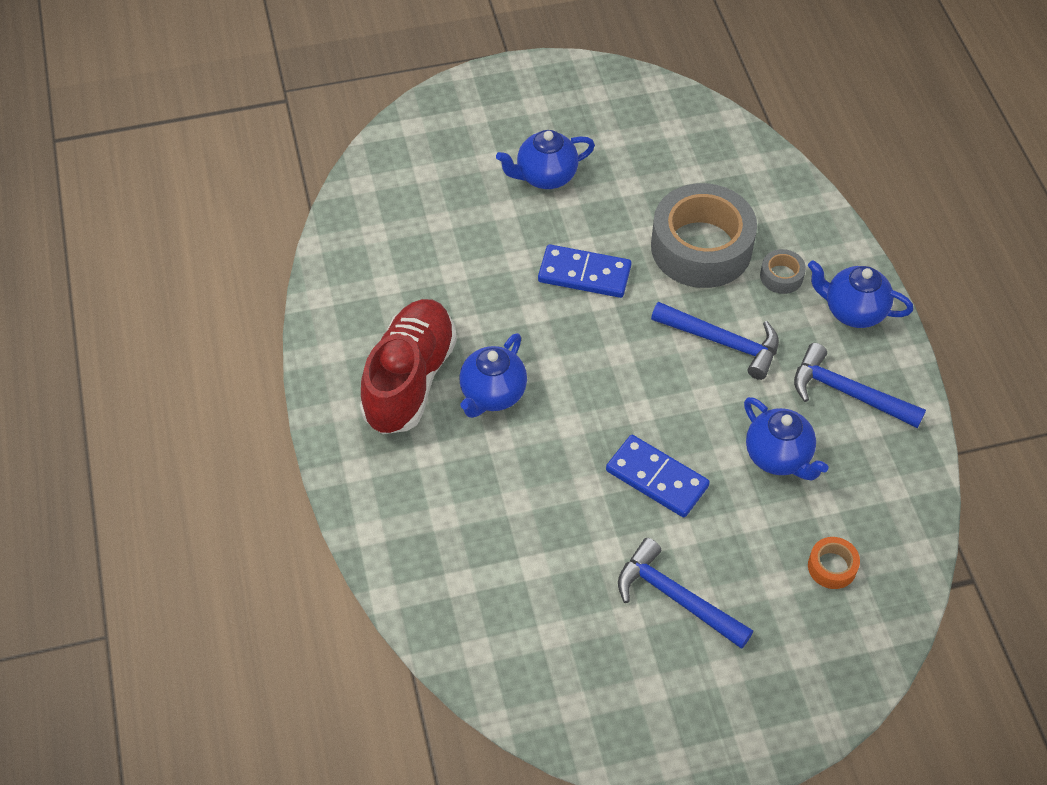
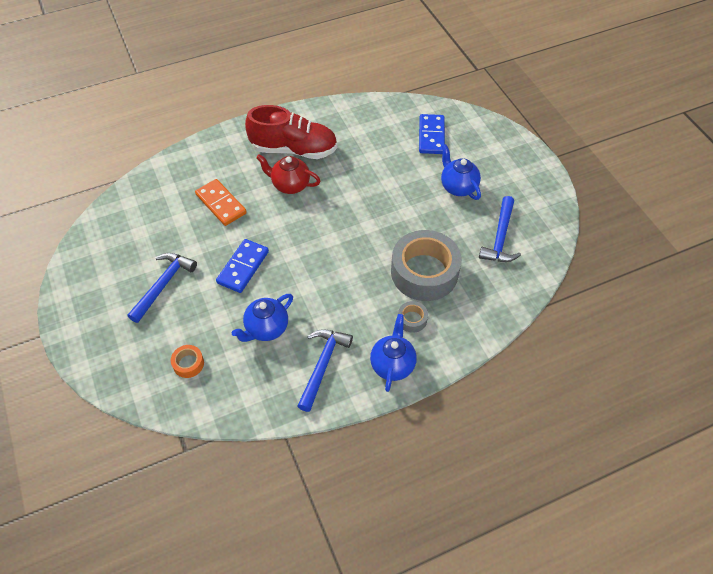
camera: 80 degrees right, 0 degrees up
(492, 394) = (290, 185): blue teapot -> red teapot
(513, 501) = (221, 204): none -> orange domino
(584, 274) = (386, 215): blue domino -> blue domino (431, 136)
(722, 342) = (350, 291): blue hammer -> blue hammer (500, 237)

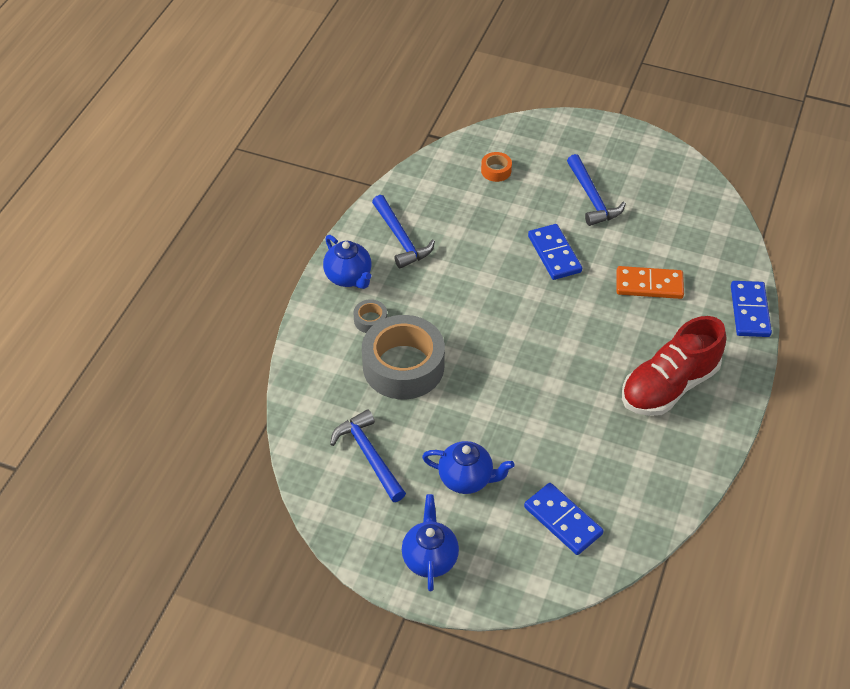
camera: 135 degrees right, 5 degrees down
(195, 149) = (750, 311): none -> blue domino
(266, 328) = (474, 229): blue teapot -> blue teapot (430, 558)
(290, 185) = (619, 348): red teapot -> none

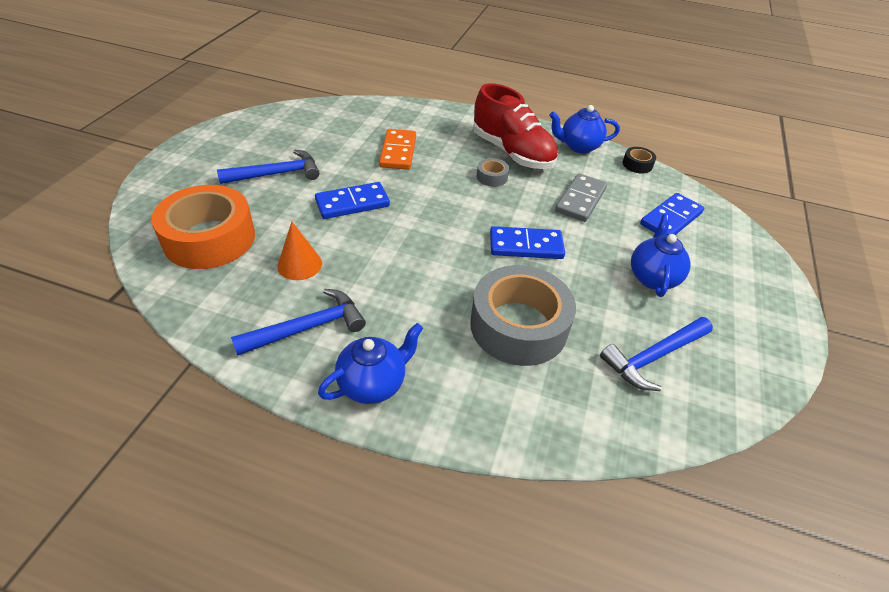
camera: 95 degrees left, 5 degrees down
(370, 320) = (449, 358): grey tape -> grey tape (492, 177)
(430, 558) = (755, 306): blue teapot -> blue teapot (579, 146)
(468, 227) = (299, 264): none -> orange cone
(496, 171) = (209, 238): orange tape -> orange tape, size x2.38
(586, 439) = (580, 200): none -> grey domino
(669, 512) = (637, 164): none -> black tape
(750, 311) = (428, 109): blue domino -> blue domino (526, 246)

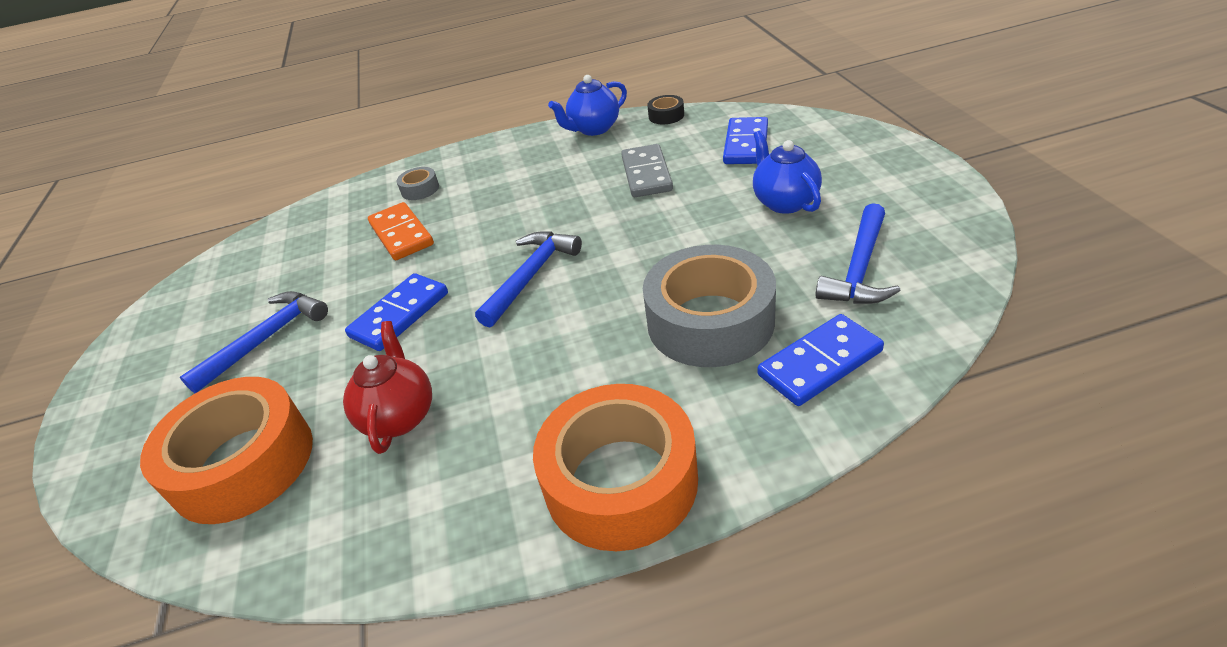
camera: 25 degrees left, 5 degrees down
(299, 264) = (399, 416): orange cone -> red teapot
(307, 328) = (481, 476): blue hammer -> blue hammer (530, 276)
(373, 384) = (620, 481): blue teapot -> orange tape
(492, 177) = (534, 202): grey tape -> grey tape (420, 189)
(512, 153) = (532, 169): red shoe -> none
(526, 246) = (637, 244): blue domino -> blue domino (819, 363)

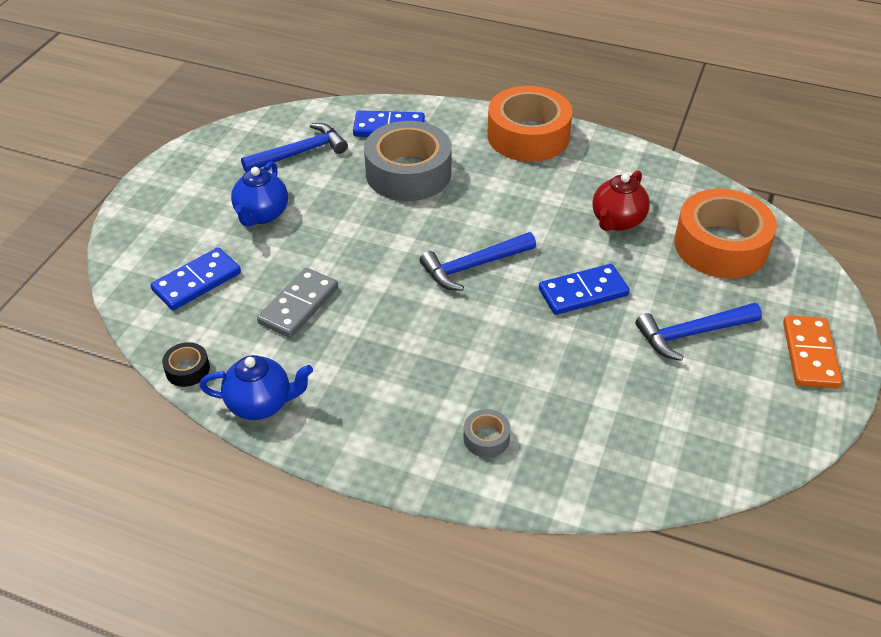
camera: 150 degrees left, 5 degrees up
(401, 234) = (539, 381): orange domino -> orange domino (810, 354)

